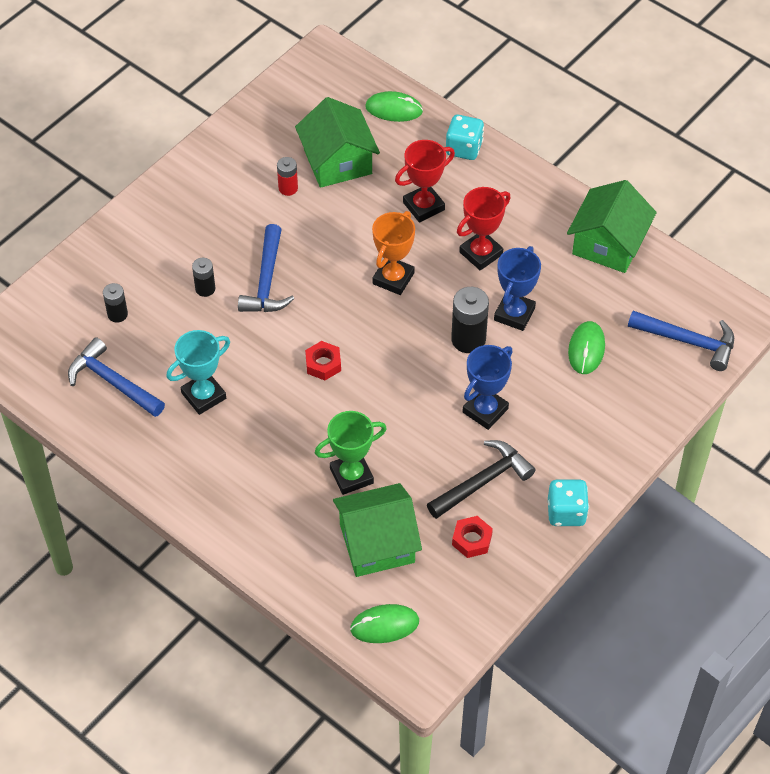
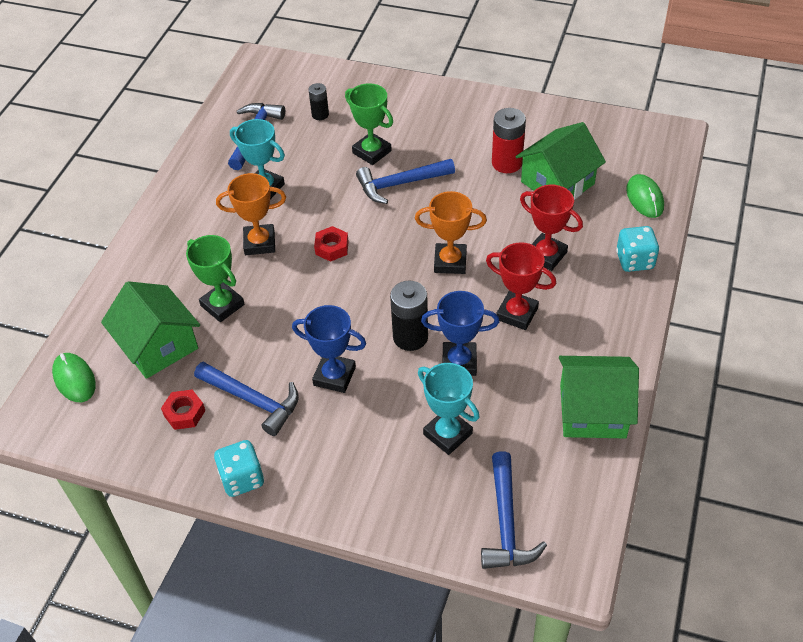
camera: 70 degrees right, 5 degrees down
(205, 289) = (372, 152): black battery -> green trophy
(283, 422) = (259, 243): none -> orange trophy
(288, 188) = (507, 163): red battery -> red battery, size x1.68
(483, 481) = (253, 400): black hammer -> blue hammer
(586, 349) = (447, 434): green mouse -> turquoise trophy

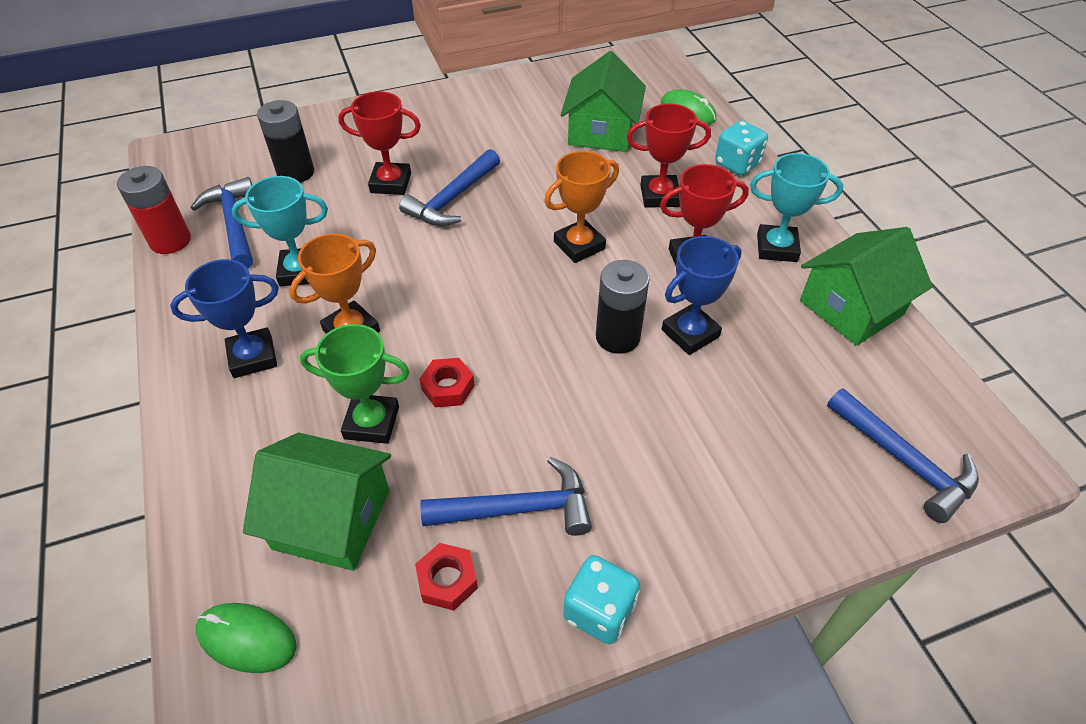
camera: 40 degrees left, 0 degrees up
(320, 115) = (296, 173): black battery -> black battery, size x1.68
(332, 247) = (441, 293): red nut -> red nut (448, 387)
(334, 376) = (582, 423): blue trophy -> blue trophy (253, 357)
(372, 152) = (390, 183): green trophy -> red trophy
(447, 434) = (756, 410): turquoise trophy -> turquoise trophy (776, 248)
(507, 163) = (537, 135): red battery -> red battery (170, 241)

